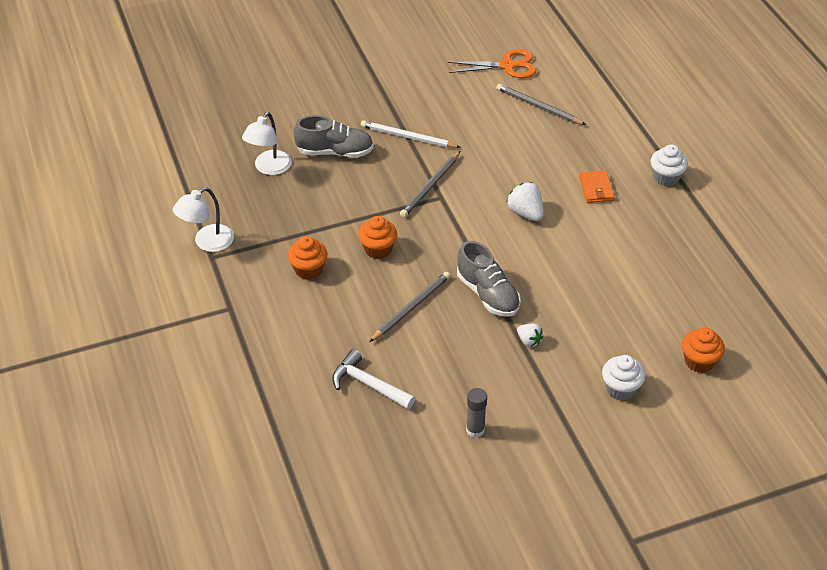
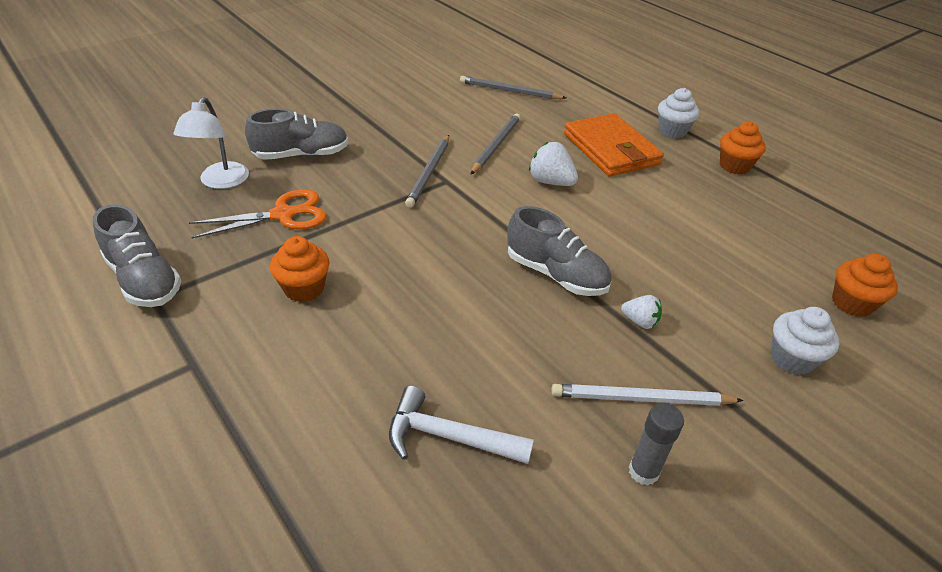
camera: 20 degrees left, 5 degrees down
(207, 243) = (144, 280): white lamp -> grey shoe
(378, 249) = (392, 247): orange cupcake -> orange cupcake (734, 166)
(408, 137) = (384, 131): white pencil -> white pencil (642, 399)
(411, 308) = (465, 311): grey pencil -> grey pencil (496, 145)
(508, 65) = (461, 64): orange scissors -> orange scissors (284, 214)
(596, 189) = (611, 149): orange wallet -> orange wallet, size x1.97

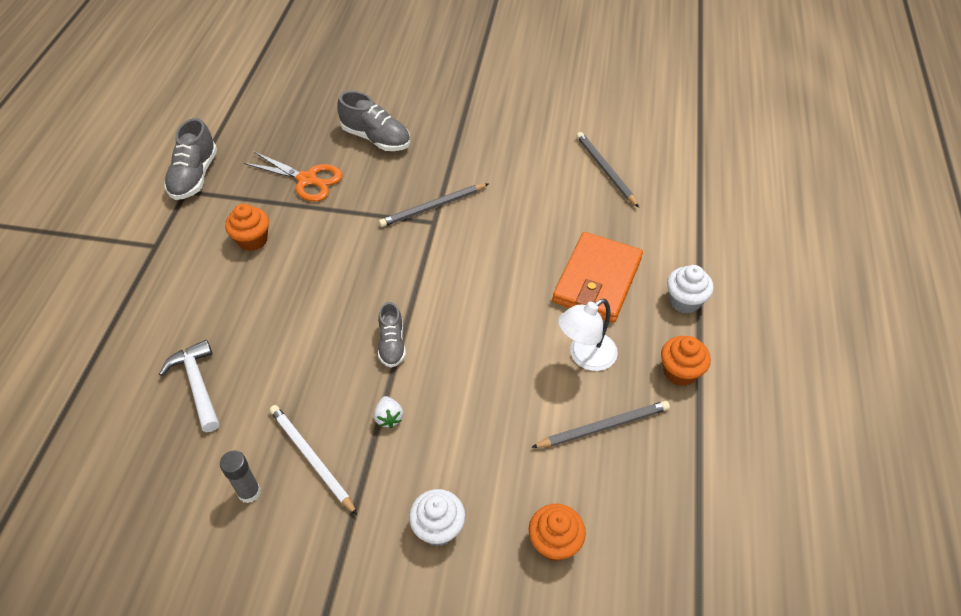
camera: 50 degrees right, 10 degrees up
(221, 182) = (307, 130): white lamp -> white lamp (585, 357)
(496, 145) = (512, 215): grey pencil -> grey pencil (603, 426)
(550, 182) = (502, 274): white strawberry -> none
(556, 274) = (392, 344): grey shoe -> grey shoe, size x0.64

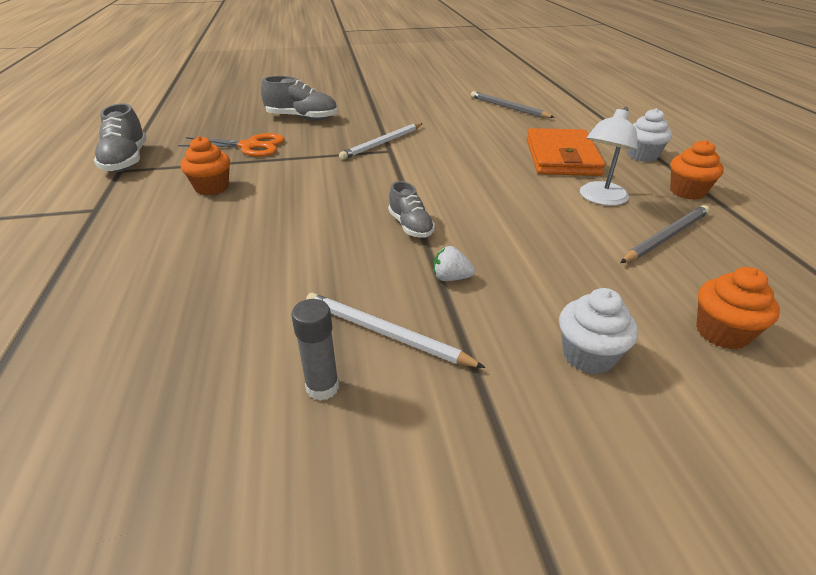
camera: 20 degrees left, 15 degrees down
(197, 384) = (196, 303): white hammer -> none
(389, 417) = (451, 278): white strawberry -> white strawberry turned 135 degrees clockwise
(433, 207) = (382, 143): grey pencil -> white pencil

